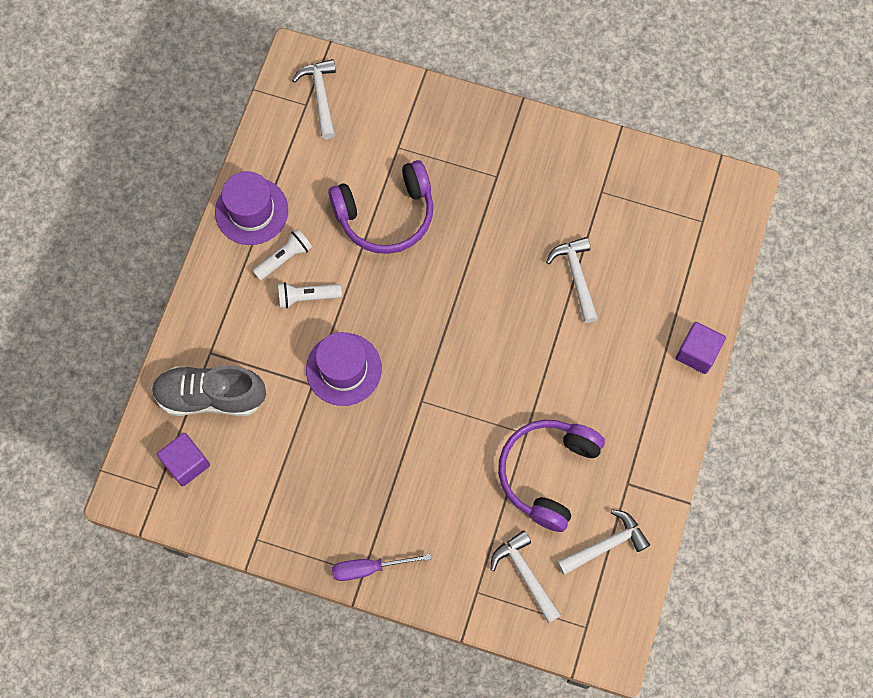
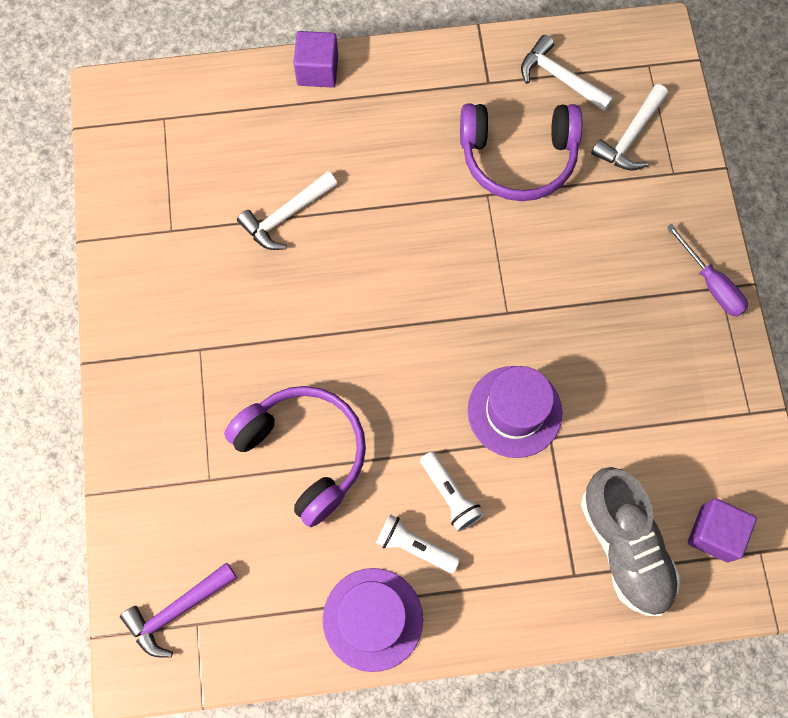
camera: 115 degrees left, 0 degrees up
(320, 96) = (177, 610): white hammer -> purple hammer

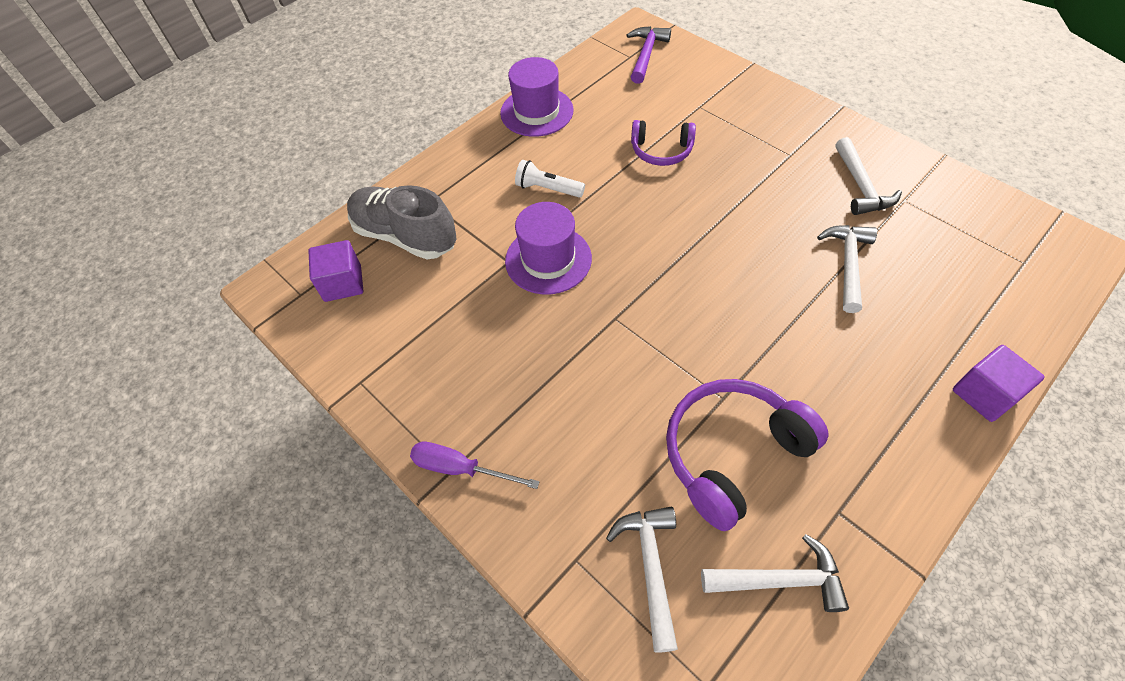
camera: 145 degrees right, 15 degrees down
(186, 270) = (860, 186): none -> white hammer
(304, 453) = (661, 151): purple headphones -> purple headphones, size x0.60
(414, 546) = (545, 153): white flashlight -> none

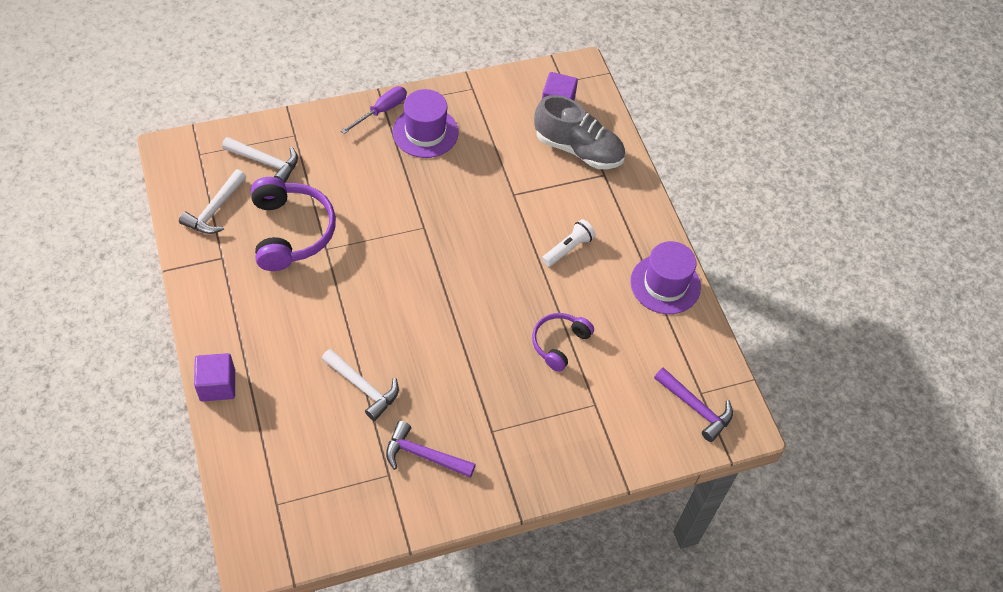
camera: 110 degrees right, 0 degrees up
(405, 236) = (578, 149): grey shoe -> grey shoe turned 60 degrees clockwise
(548, 259) = (499, 216): purple hat -> purple hat (425, 132)
(860, 186) = (424, 455): white hammer -> purple hammer

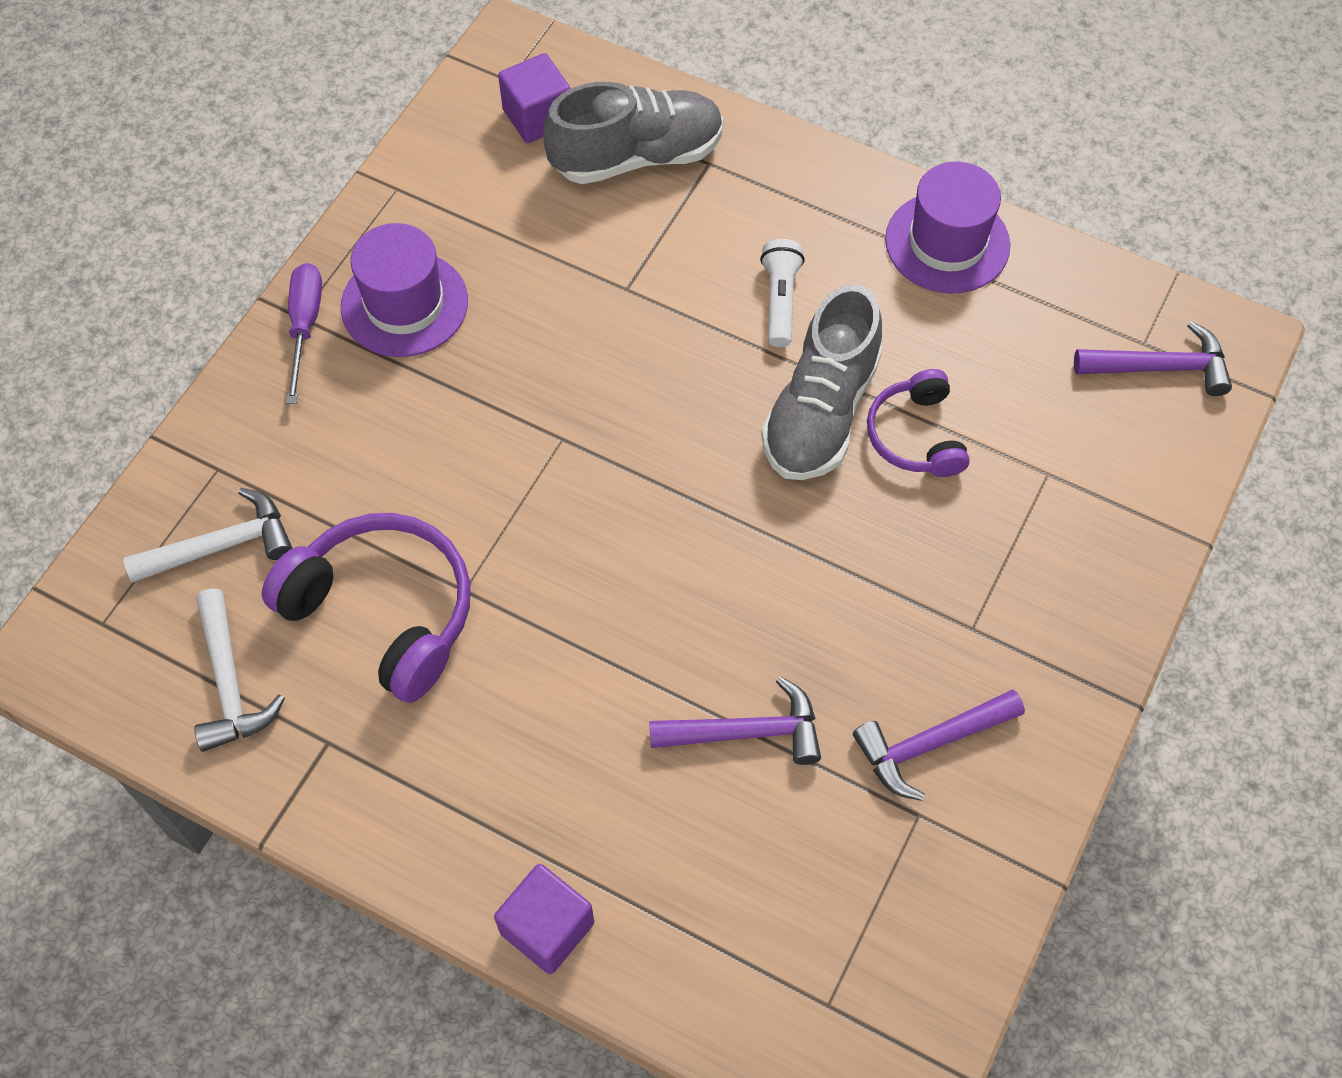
camera: 40 degrees left, 5 degrees up
(363, 387) = (746, 732): white hammer -> purple hammer
(532, 302) = (820, 412): none -> grey shoe

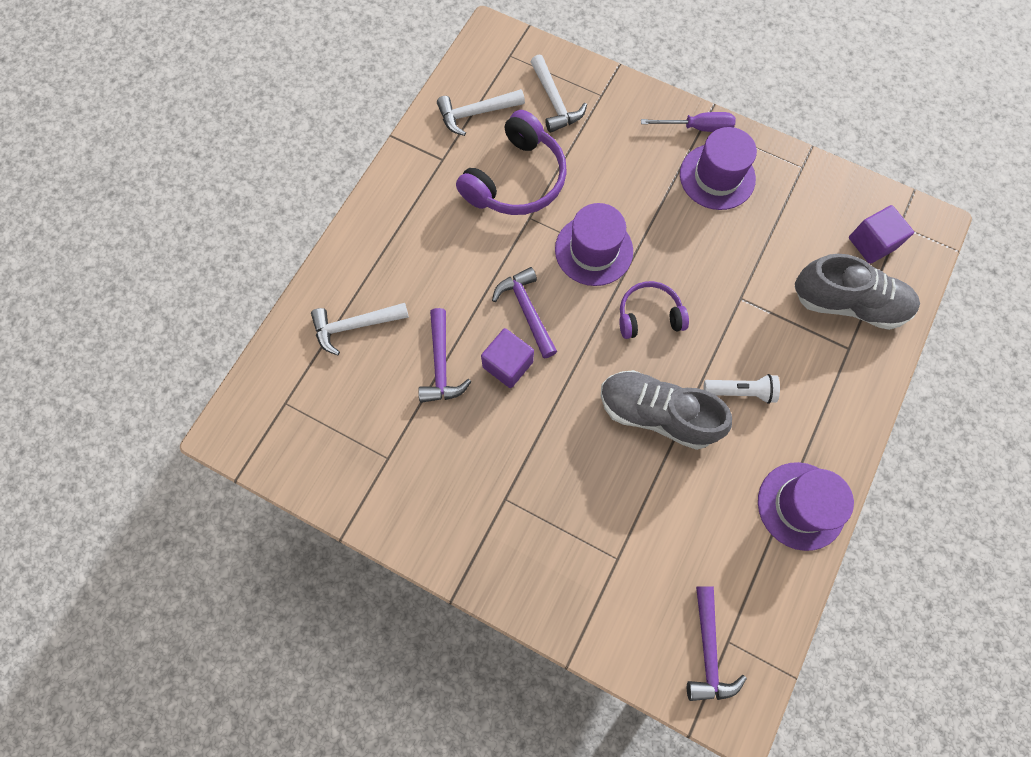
camera: 90 degrees right, 10 degrees up
(533, 490) = (593, 250): none -> purple hat
(547, 928) = (337, 265): purple cube -> purple cube (507, 364)
(637, 156) = (847, 303): grey shoe -> grey shoe turned 60 degrees counterclockwise
(674, 886) = (355, 326): none -> white hammer
(916, 435) = (642, 473): purple headphones -> purple headphones (649, 315)
(930, 744) = (430, 468): purple hammer -> purple hammer (527, 310)

